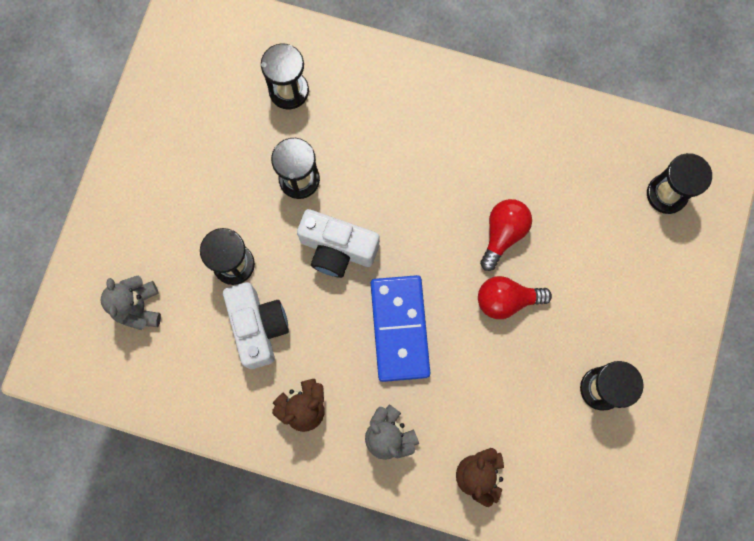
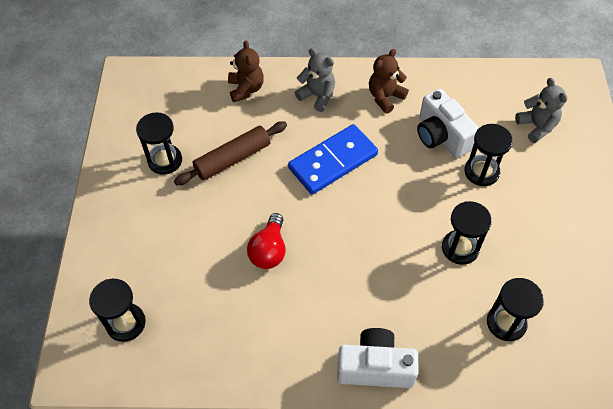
camera: 165 degrees right, 20 degrees down
(337, 249) = (404, 203): white camera -> white camera (375, 367)
(400, 329) = (333, 161): blue domino -> blue domino turned 75 degrees clockwise
(506, 300) = (253, 201): red light bulb -> none
(518, 367) = (233, 159): none -> brown rolling pin

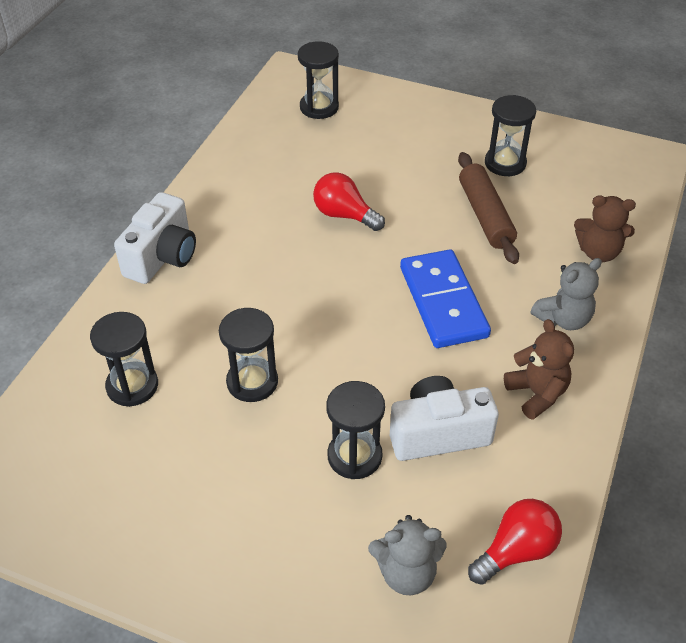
camera: 110 degrees right, 10 degrees down
(494, 85) = (516, 551): none -> red light bulb

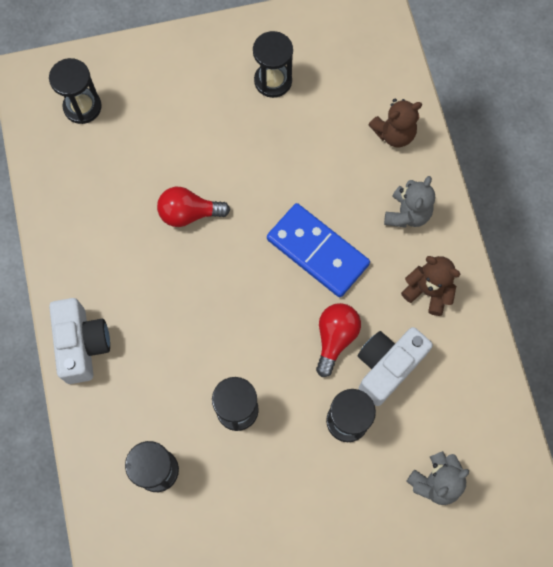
camera: 35 degrees left, 25 degrees up
(485, 215) = (293, 147): brown rolling pin -> none
(516, 551) = (487, 421): red light bulb -> red light bulb (335, 338)

